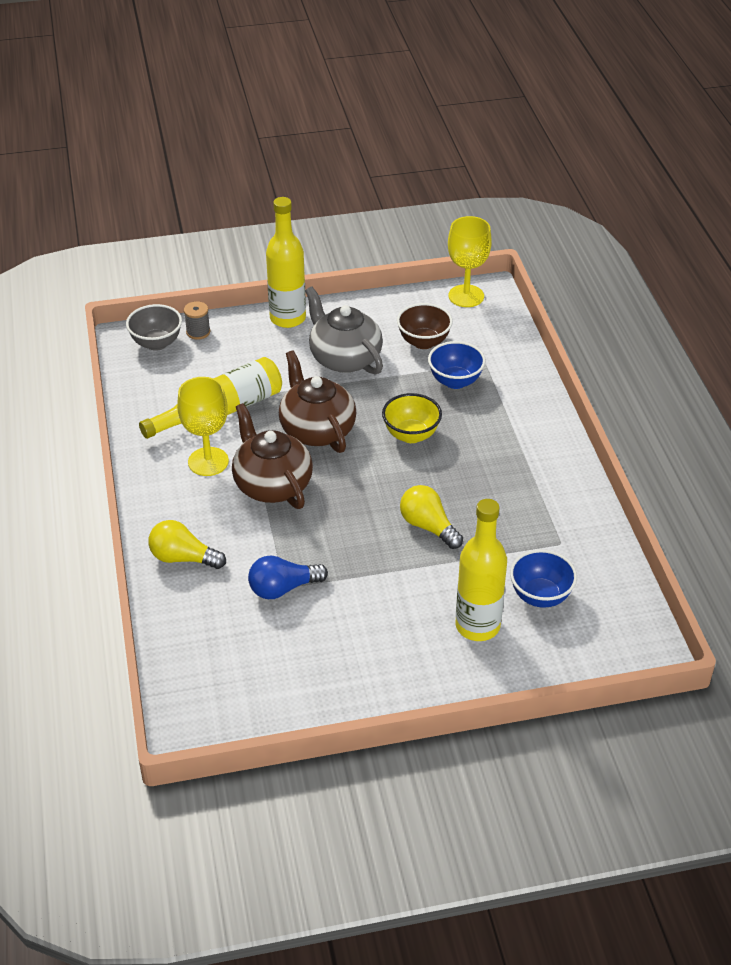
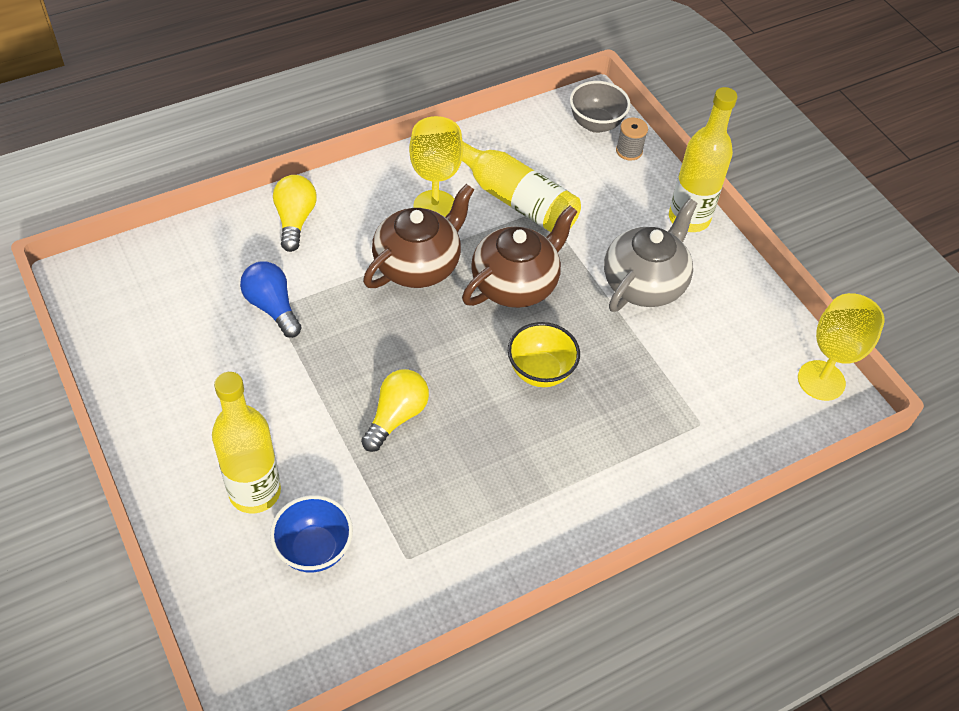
camera: 70 degrees right, 10 degrees up
(423, 342) = (710, 353): brown bowl -> none
(455, 381) = (653, 398): blue bowl -> none

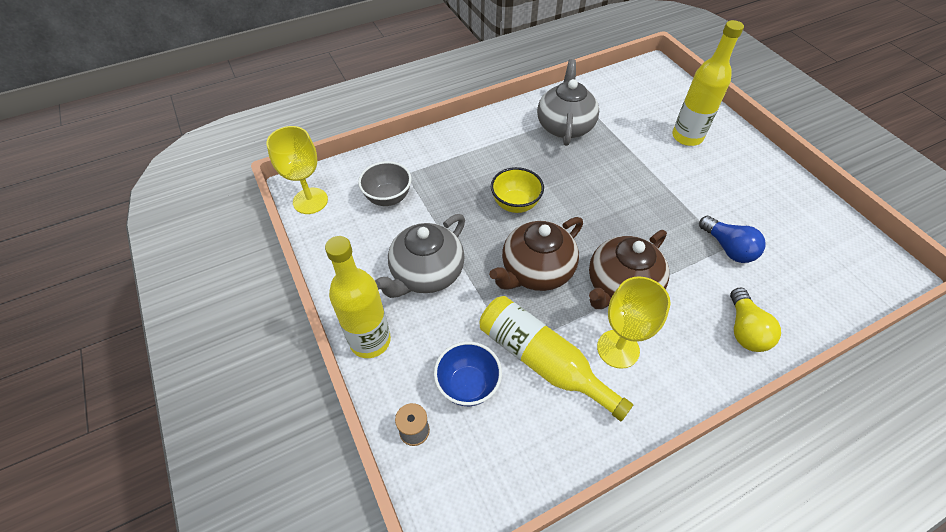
camera: 175 degrees left, 0 degrees up
(314, 549) = (642, 113): blue bowl -> blue bowl (468, 385)
(396, 416) = (612, 176): yellow light bulb -> none
(456, 518) = (565, 126): none -> grey teapot
(595, 124) = (447, 475): grey bowl -> grey bowl (388, 198)

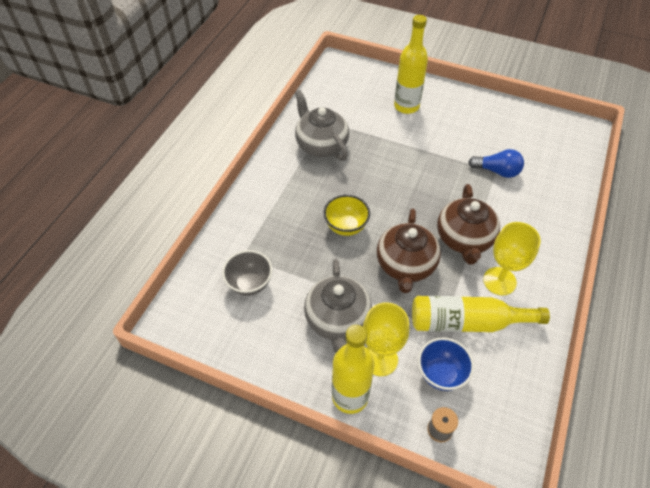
camera: 40 degrees left, 0 degrees up
(310, 201) = (189, 329): yellow goblet -> yellow goblet (380, 359)
(744, 330) = (550, 218): yellow light bulb -> none

